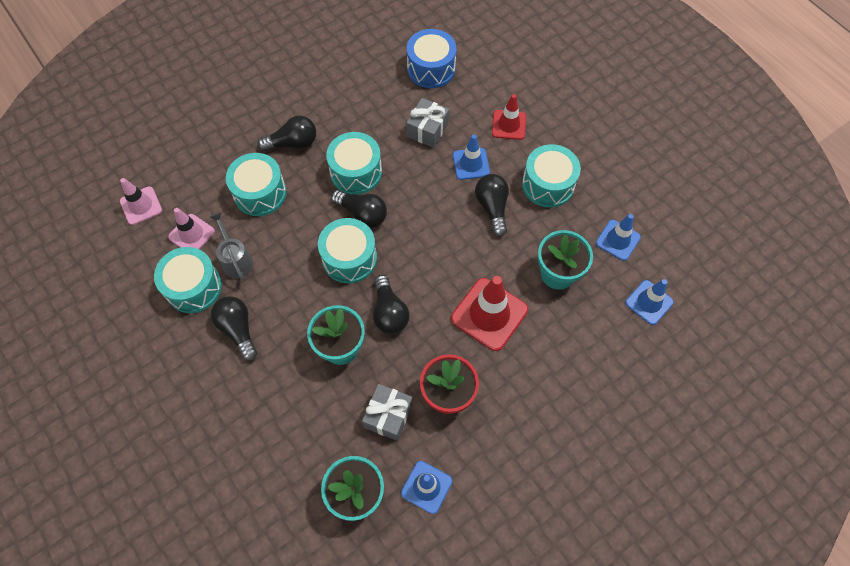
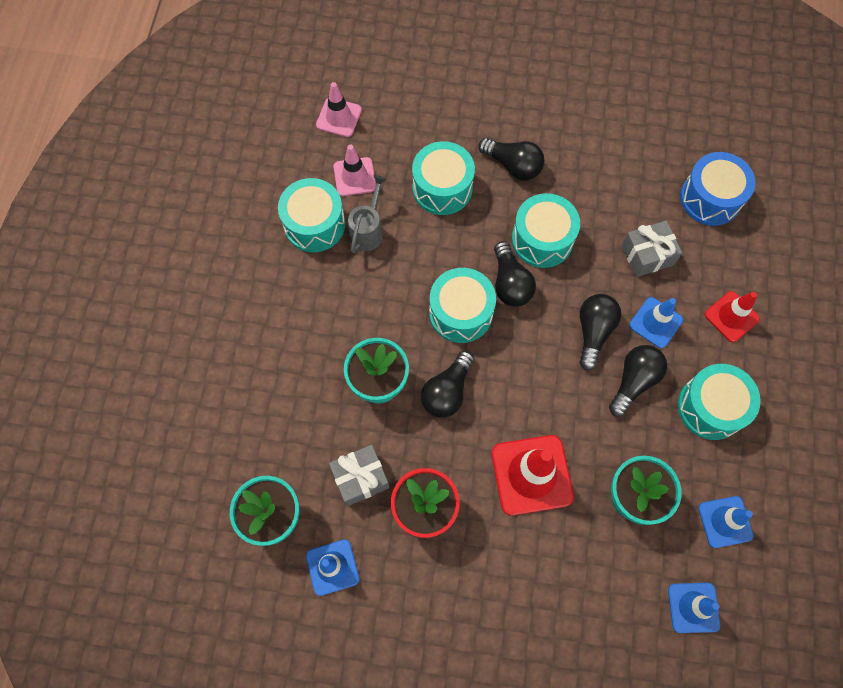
camera: 45 degrees right, 5 degrees up
(238, 329) = (314, 292): black light bulb -> black light bulb (593, 332)

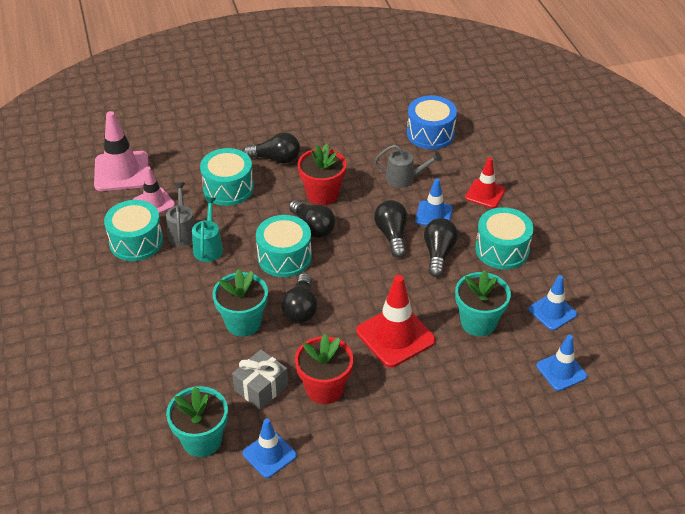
camera: 25 degrees left, 25 degrees down
(339, 117) = (121, 171): pink traffic cone -> pink traffic cone, size x1.62
(386, 263) = (208, 247): none -> turquoise watering can
(542, 239) = (322, 194): turquoise drum -> red flower pot
(647, 255) = (404, 179): grey gift -> grey watering can

